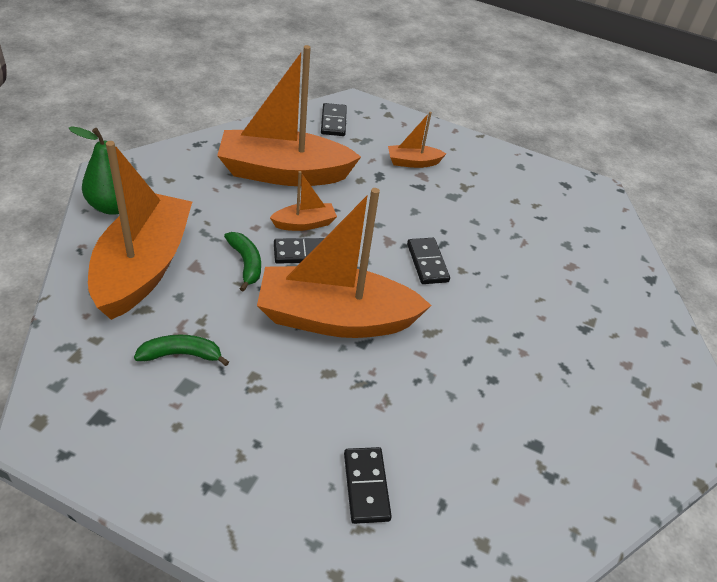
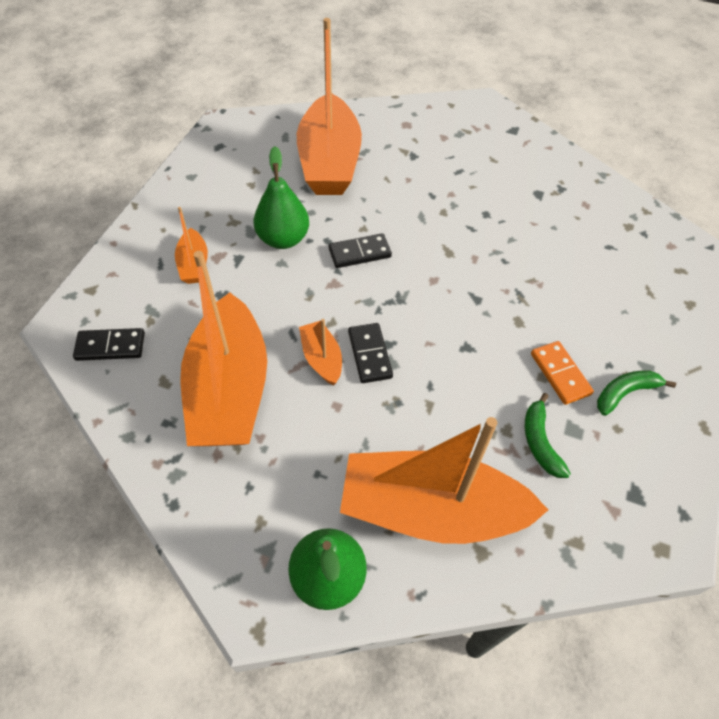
camera: 90 degrees left, 10 degrees up
(246, 263) = (398, 405): green banana -> green banana (625, 393)
(254, 392) = (560, 374): none -> orange domino
(336, 318) = (453, 320): orange boat -> orange boat (329, 162)
(366, 486) = (615, 290): black domino -> none
(444, 214) = (283, 239): none -> green pear

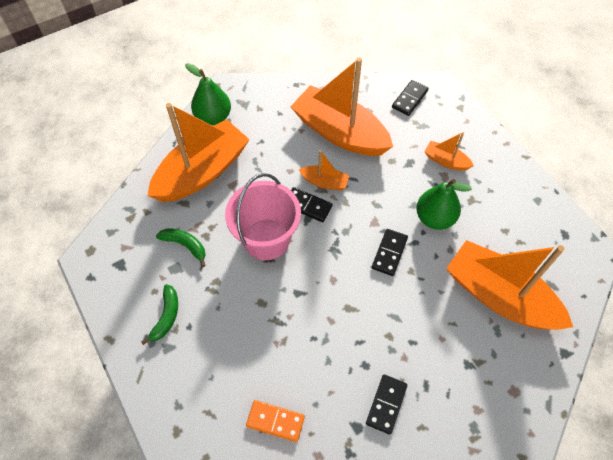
camera: 130 degrees right, 5 degrees up
(449, 365) = (266, 239): none -> pink bucket
(501, 186) = (386, 404): none -> black domino
(560, 374) = (209, 292): orange domino -> orange domino (275, 421)

